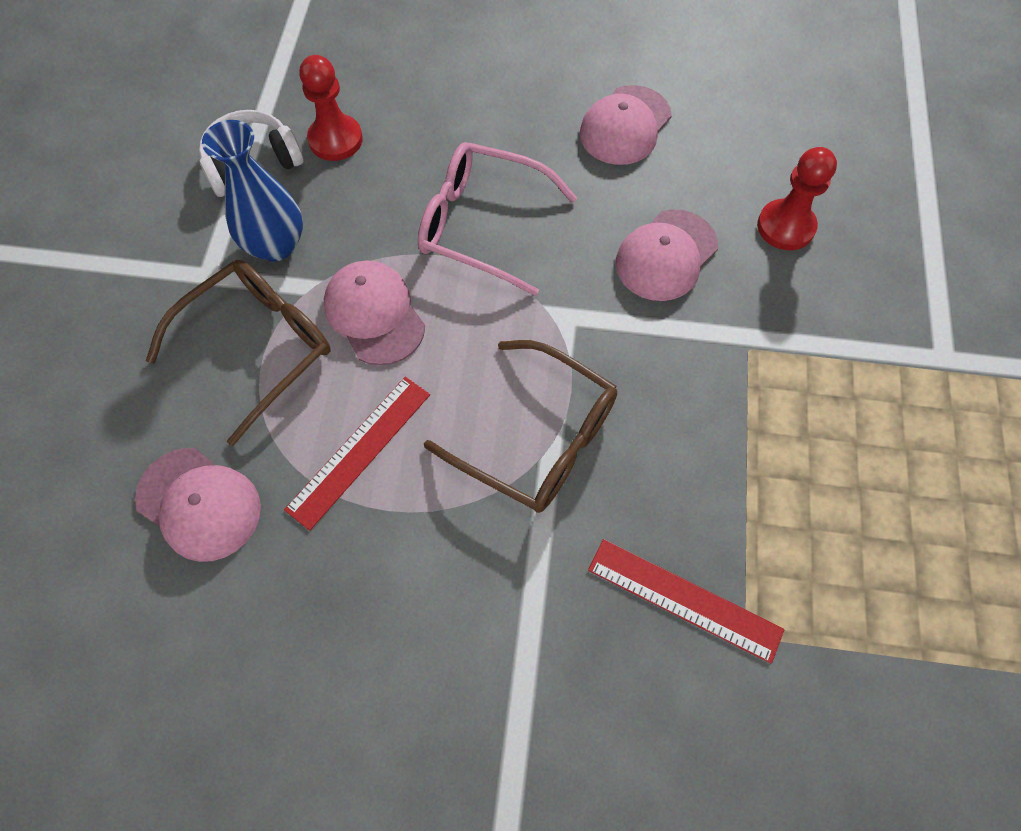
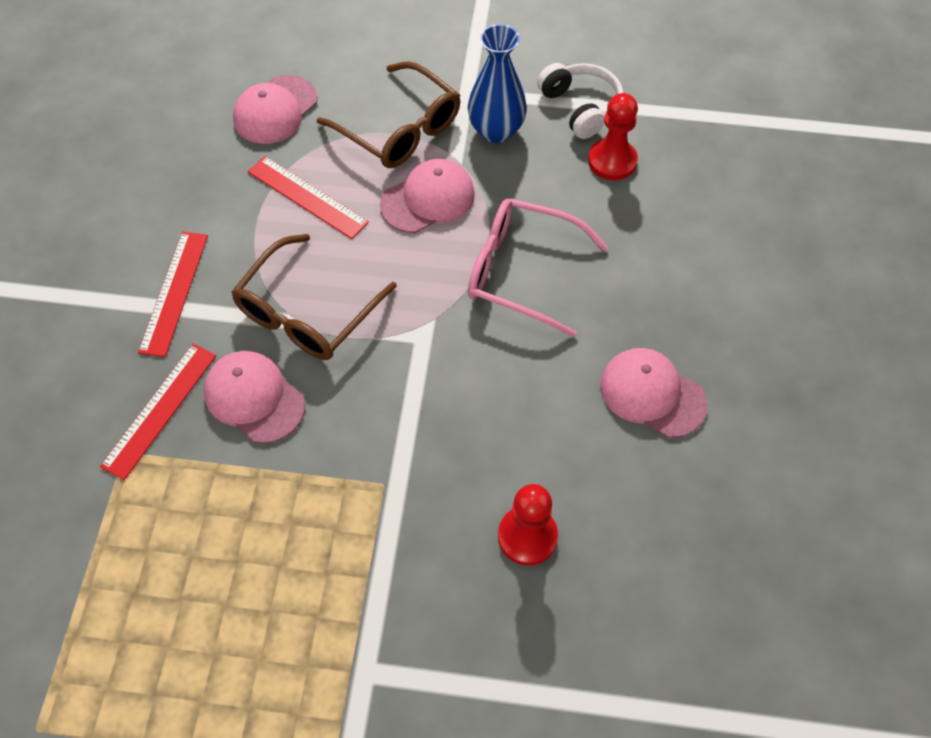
camera: 90 degrees right, 5 degrees down
(481, 225) = (521, 271): pink glasses -> pink glasses turned 90 degrees counterclockwise
(508, 606) = (174, 292): none -> red ruler
(666, 255) = (489, 421): pink cap -> pink cap (254, 398)

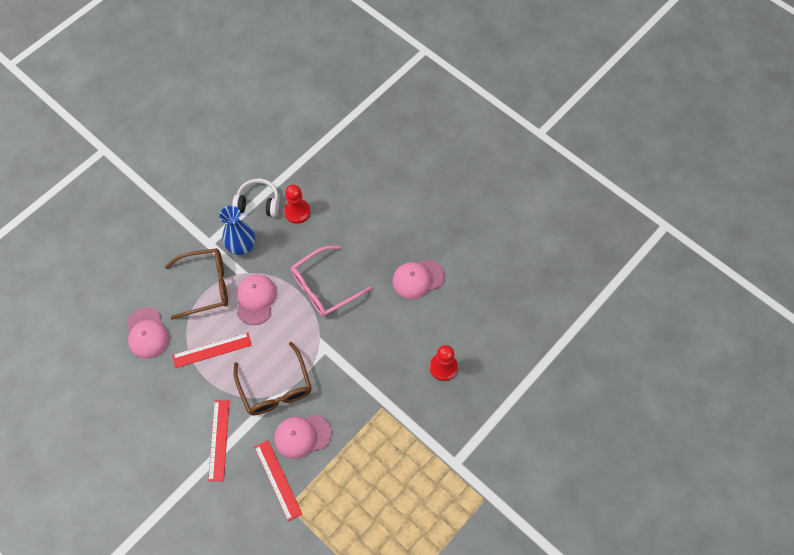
camera: 55 degrees left, 5 degrees up
(174, 292) = (219, 440): red ruler -> red ruler turned 45 degrees clockwise

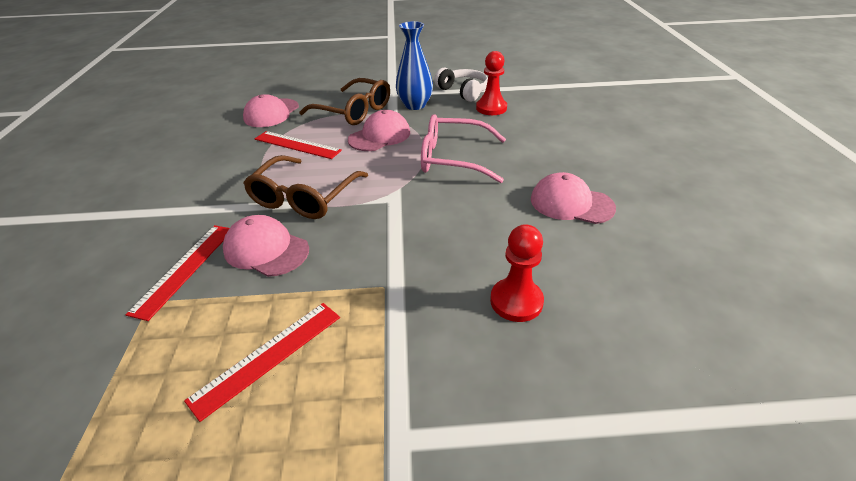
camera: 45 degrees right, 25 degrees down
(219, 440) = (200, 201): red ruler -> red ruler (268, 356)

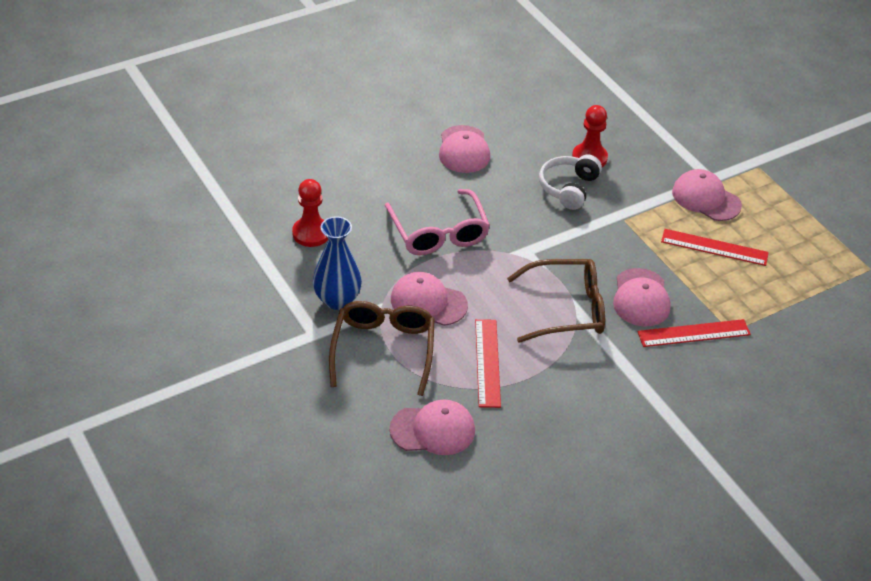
camera: 120 degrees left, 5 degrees up
(360, 402) = (706, 198): none -> pink cap
(463, 91) = (275, 269): white headphones -> white headphones (568, 188)

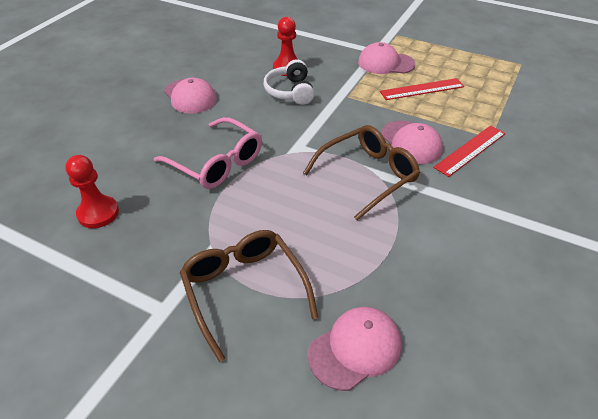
camera: 30 degrees left, 0 degrees up
(337, 300) = (164, 263): blue vase -> none
(428, 302) = (252, 224): pink cap -> none
(487, 362) = (346, 252): red ruler -> none

